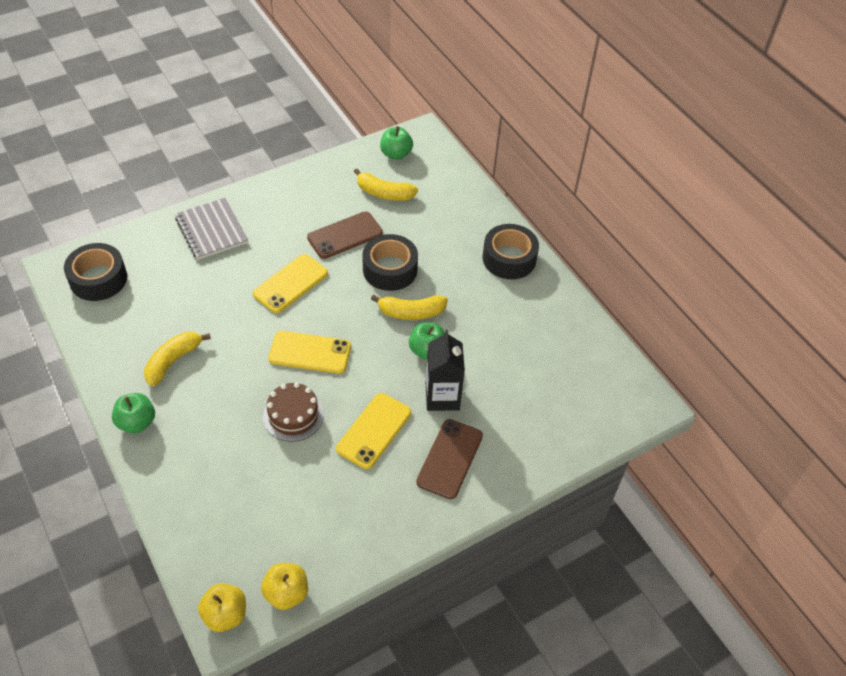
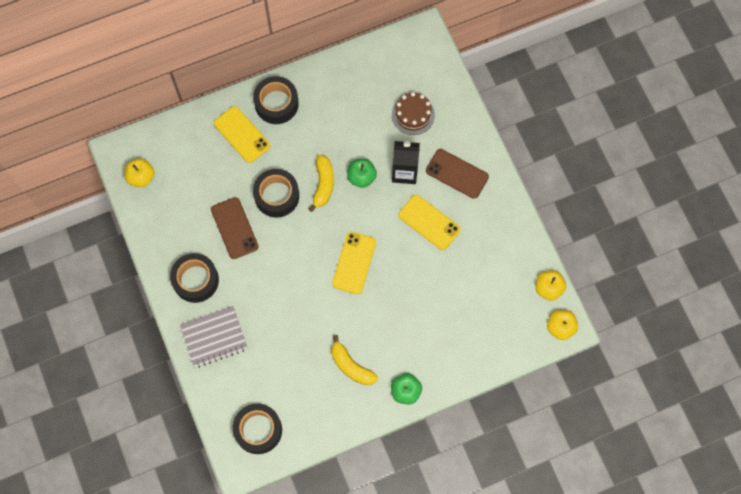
camera: 80 degrees left, 20 degrees up
(279, 209) = (196, 280): none -> black tape
(290, 284) = (282, 274): yellow phone -> yellow phone (242, 134)
(293, 415) = (410, 278): brown cake -> brown cake (413, 115)
(384, 193) = (189, 192): yellow banana -> none
(396, 154) = (141, 177): green apple -> yellow apple

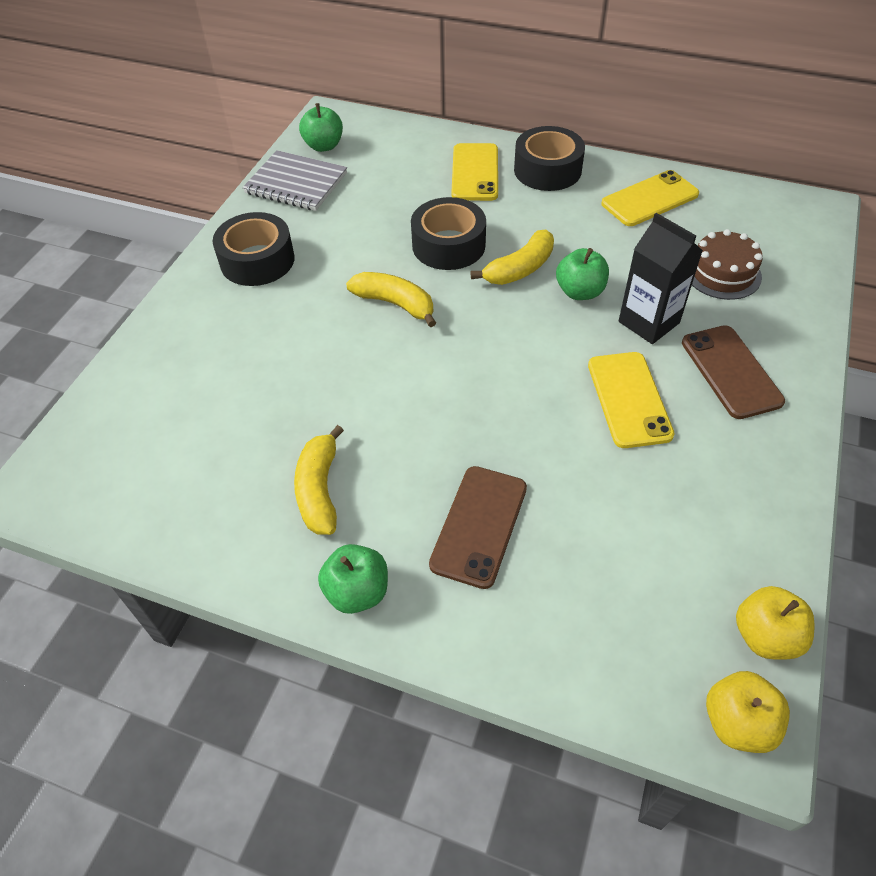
camera: 45 degrees right, 20 degrees down
(141, 177) = (324, 146): yellow apple -> green apple
(214, 337) = (200, 327): grey notebook -> grey notebook (296, 183)
(234, 228) = (362, 243): brown phone -> brown phone (479, 526)
(258, 430) = (108, 467): black tape -> none
(287, 251) = (395, 304): none -> yellow banana
(354, 263) = (467, 372): yellow phone -> yellow phone (649, 199)

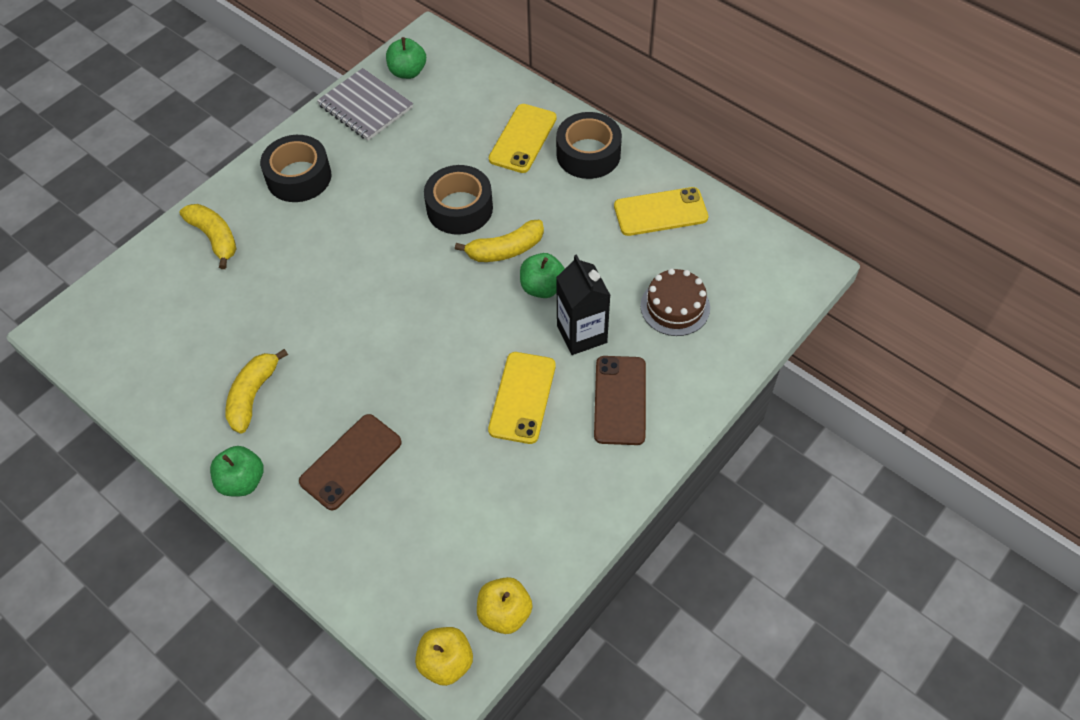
camera: 20 degrees right, 5 degrees up
(395, 304) = (387, 252): yellow banana -> yellow banana (215, 238)

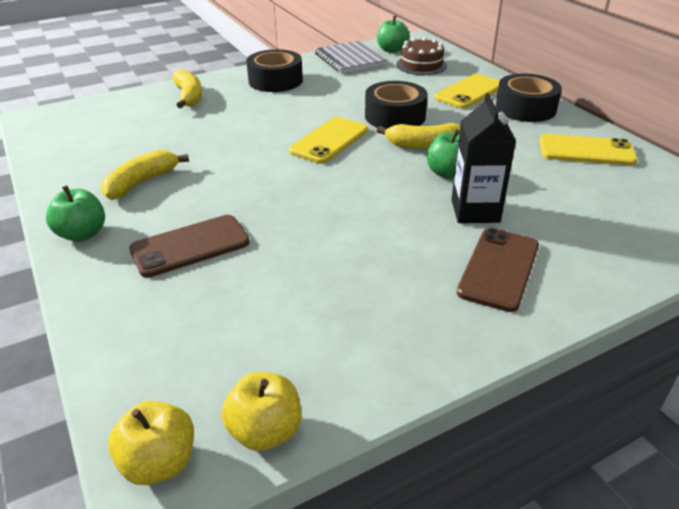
camera: 20 degrees right, 20 degrees down
(522, 397) = (391, 241): yellow phone -> yellow phone (329, 141)
(675, 307) = (585, 213): brown cake -> brown cake (421, 65)

